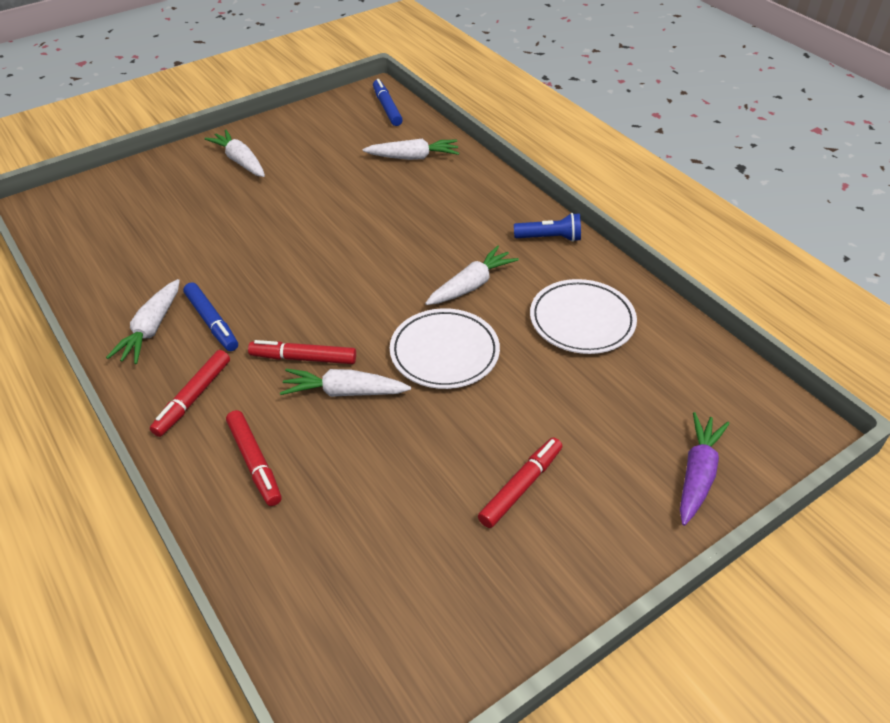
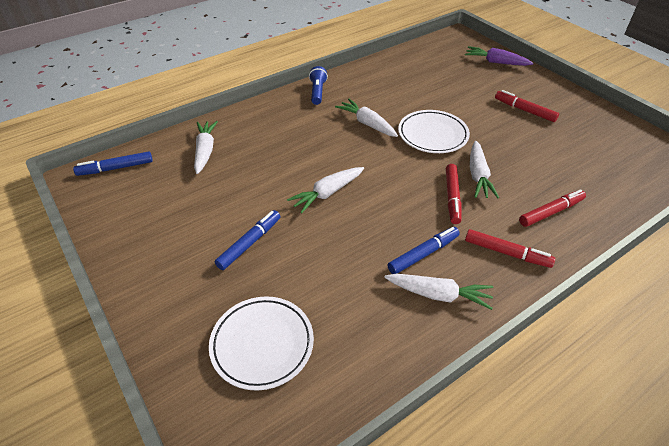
camera: 90 degrees left, 0 degrees up
(240, 161) = (180, 267): white carrot -> white carrot (327, 193)
(260, 198) = (250, 243): none -> blue marker
(582, 321) = (395, 85): white plate -> white plate (262, 344)

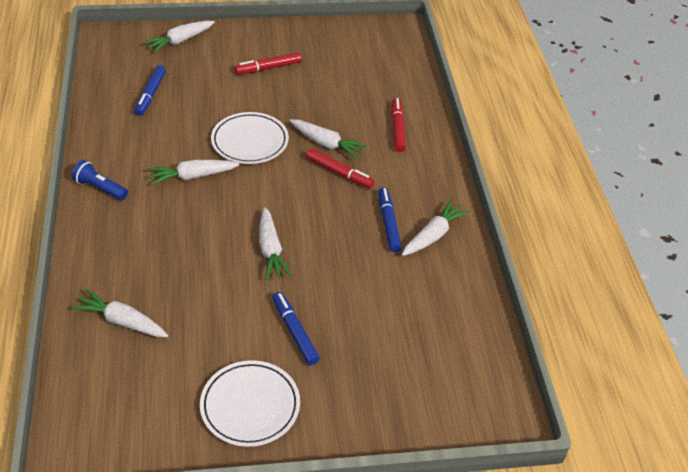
camera: 65 degrees left, 0 degrees up
(115, 168) = (81, 414): blue marker -> blue marker (150, 94)
(262, 344) = (414, 363): white plate -> white plate (250, 406)
(496, 62) = (180, 41): purple carrot -> white carrot
(507, 253) = (420, 176): red marker -> none

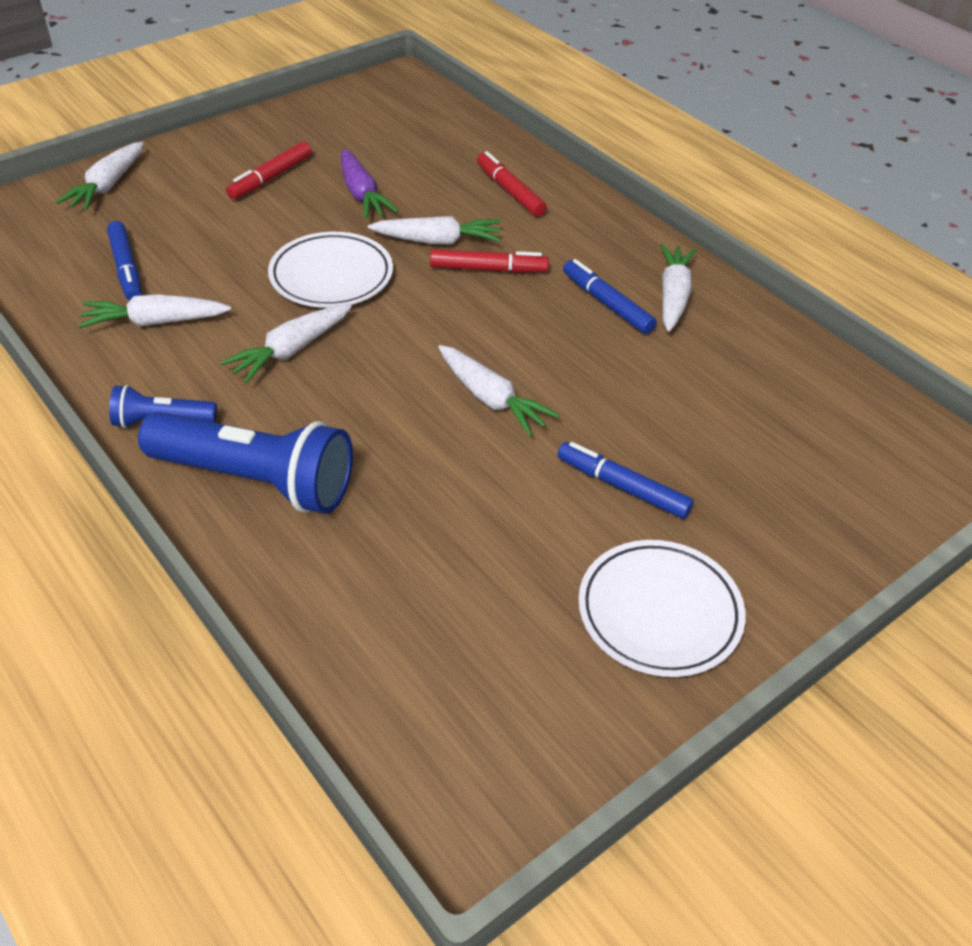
camera: 30 degrees left, 0 degrees up
(118, 239) = (256, 480): none -> blue flashlight
(122, 321) = (370, 590): white carrot -> white carrot (155, 322)
(309, 97) = (362, 194): none -> purple carrot

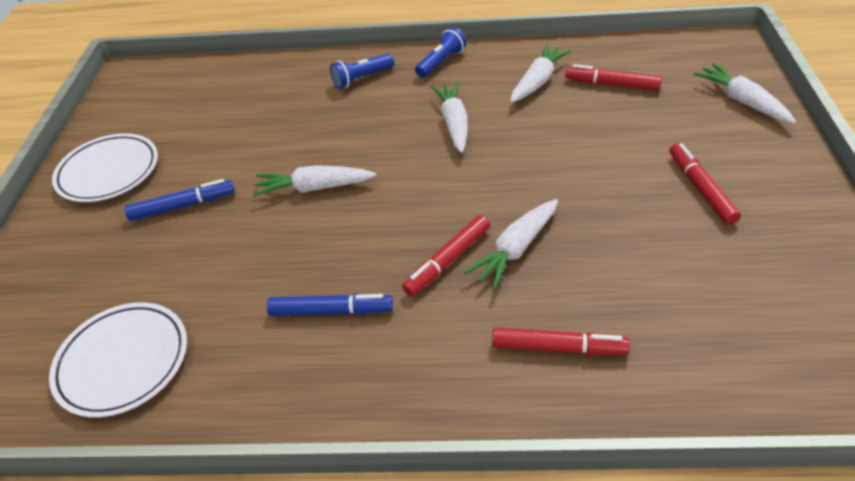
camera: 135 degrees right, 0 degrees up
(126, 268) = (611, 84): blue marker -> red marker
(256, 480) = (362, 79): blue flashlight -> blue flashlight, size x0.50
(331, 276) = (520, 170): white plate -> white plate (123, 362)
(362, 194) = (631, 234): purple carrot -> none
(673, 296) = (291, 367): white carrot -> none

